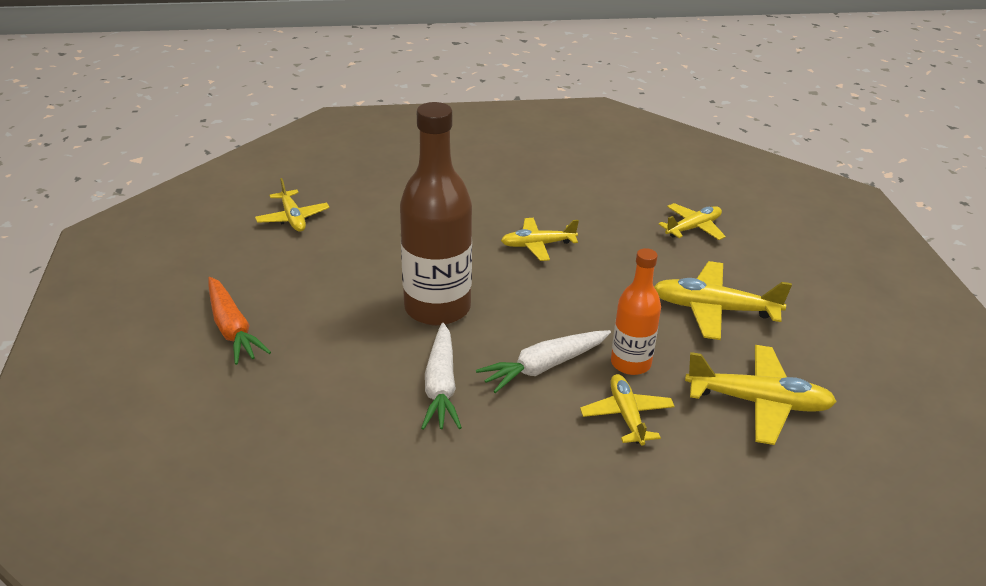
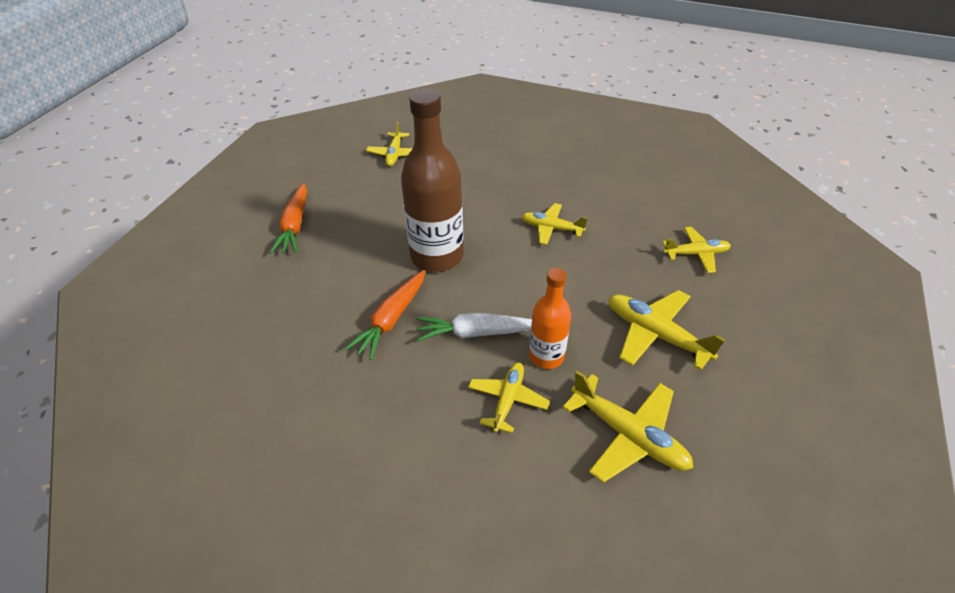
camera: 30 degrees right, 10 degrees up
(441, 386) = (391, 319): white carrot -> orange carrot

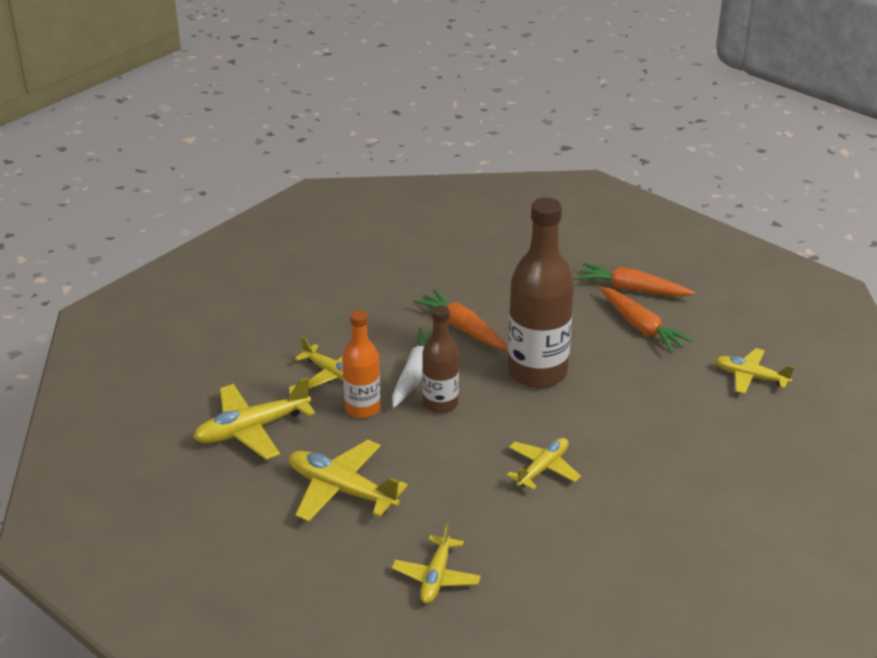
camera: 110 degrees right, 10 degrees down
(350, 212) = (641, 327): none -> orange carrot
(509, 304) = (440, 403): none -> brown bottle
(655, 335) = (341, 490): yellow plane -> yellow plane turned 120 degrees counterclockwise

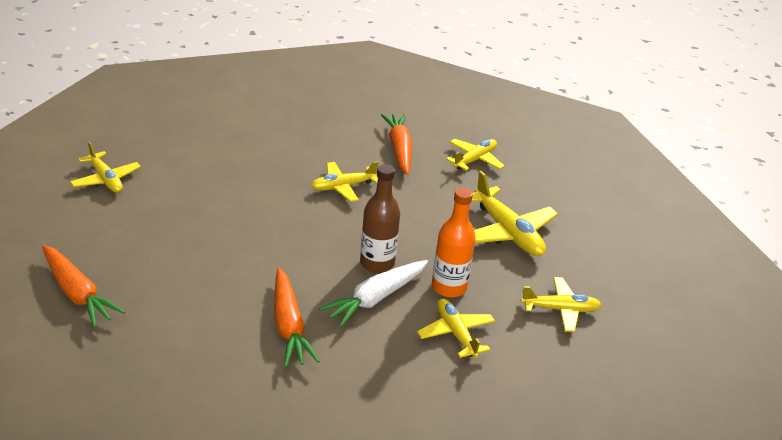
camera: 155 degrees left, 0 degrees up
(252, 429) = (560, 309): yellow plane -> yellow plane, size x0.65
(537, 372) = (267, 254): brown bottle -> none
(641, 327) = (126, 254): orange carrot -> orange carrot (399, 149)

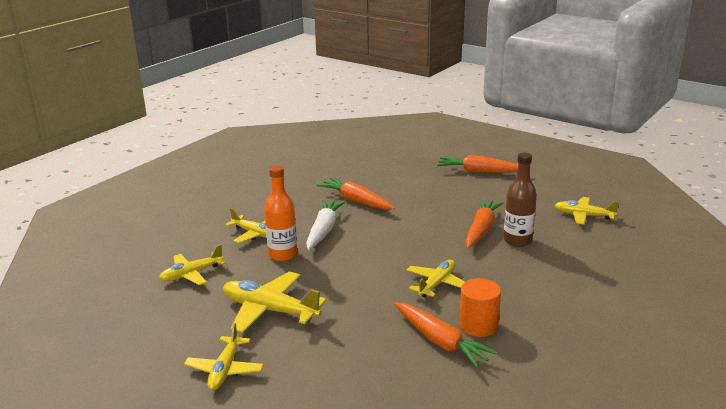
camera: 150 degrees right, 10 degrees down
(222, 215) = (481, 229): none -> orange carrot
(358, 145) = (478, 325): none -> orange cylinder
(377, 263) = (345, 247): brown bottle -> brown bottle (517, 240)
(474, 160) = (360, 368): yellow plane -> yellow plane (225, 370)

